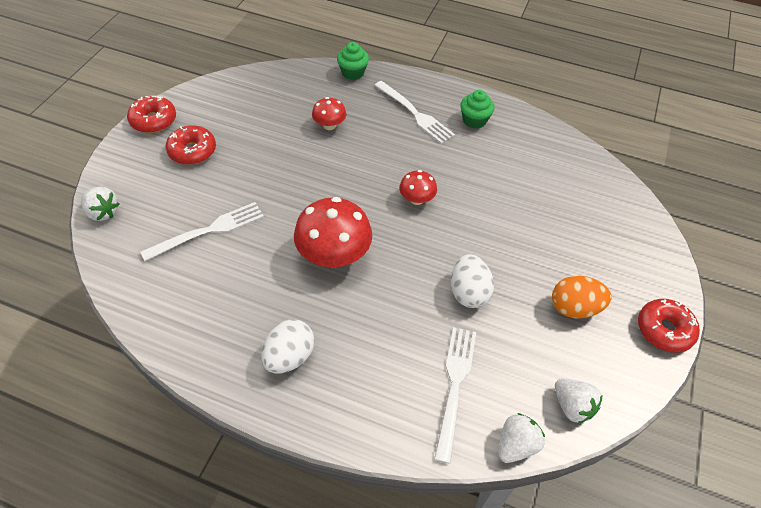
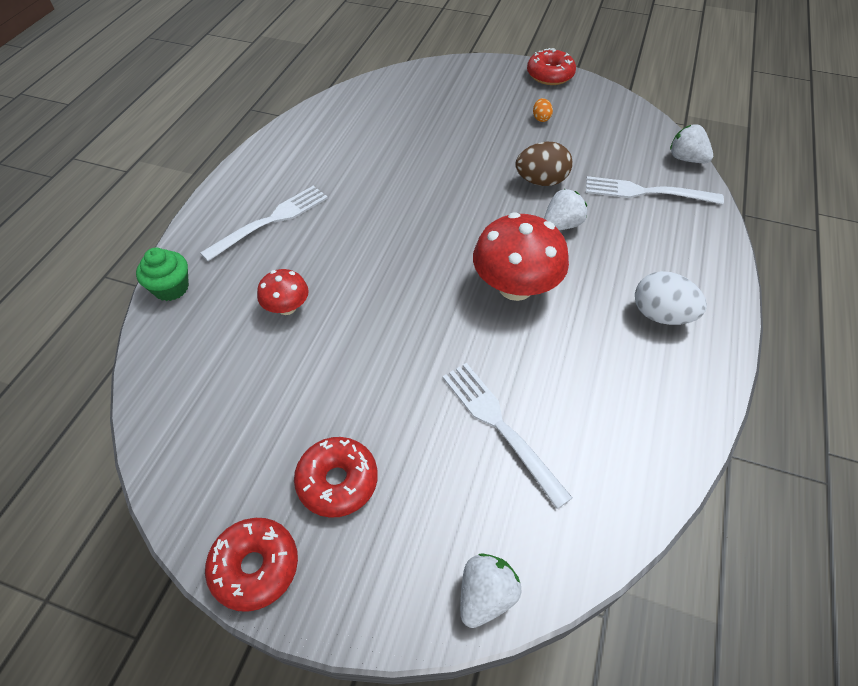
camera: 90 degrees left, 0 degrees up
(416, 199) = (420, 218): red mushroom -> none
(468, 292) = (541, 181): white egg -> brown egg
(474, 120) = (288, 170): green cupcake -> none
(572, 406) = (638, 127): white strawberry -> white strawberry (561, 225)
(574, 308) = (541, 118): orange egg -> orange egg, size x0.51

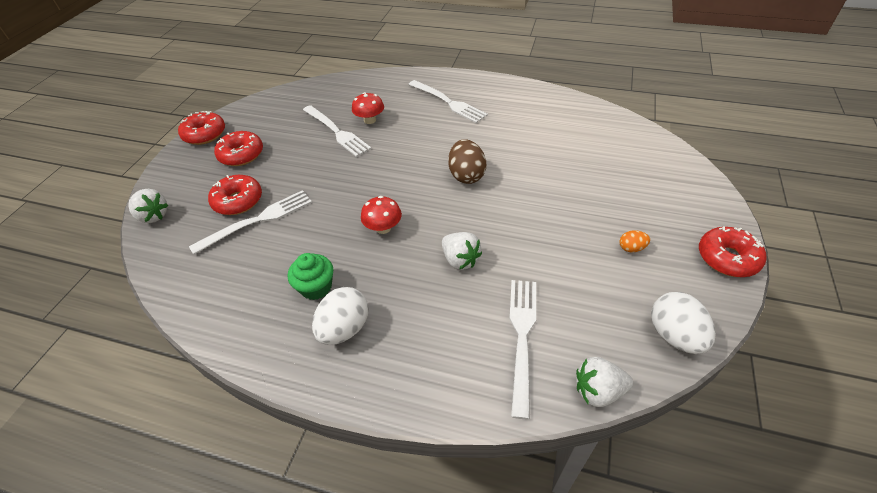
camera: 90 degrees right, 5 degrees down
(171, 288) = (388, 77): green cupcake -> green cupcake (316, 287)
(307, 347) = (337, 132): none -> white fork
(457, 462) = (238, 201): none -> red donut
(515, 287) = (383, 228): red mushroom -> red mushroom, size x0.53
(541, 181) = (522, 246): brown egg -> brown egg (466, 175)
(629, 115) = (674, 335): none -> white egg
(686, 159) = (598, 391): white strawberry -> white strawberry turned 135 degrees counterclockwise

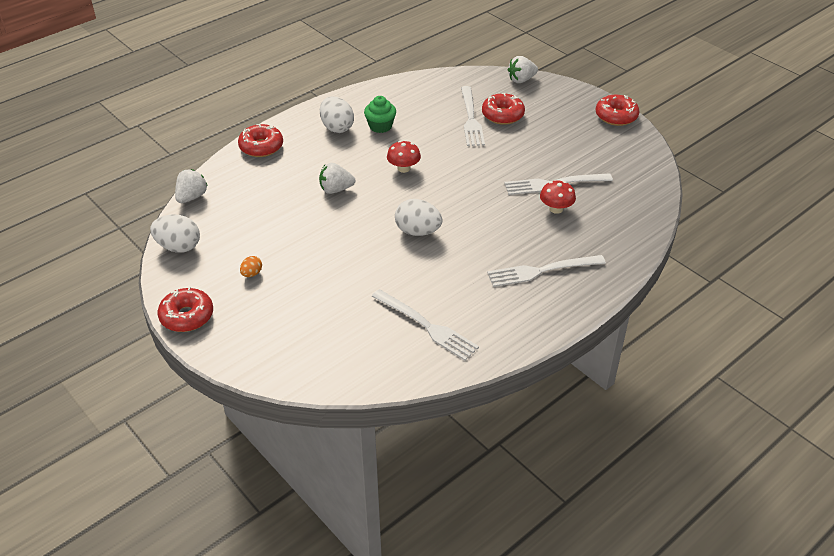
camera: 120 degrees right, 5 degrees down
(241, 155) = (565, 128): red donut -> red donut (261, 147)
(466, 175) = (418, 231): brown egg -> white egg
(522, 337) = (253, 187): white fork -> white fork (427, 326)

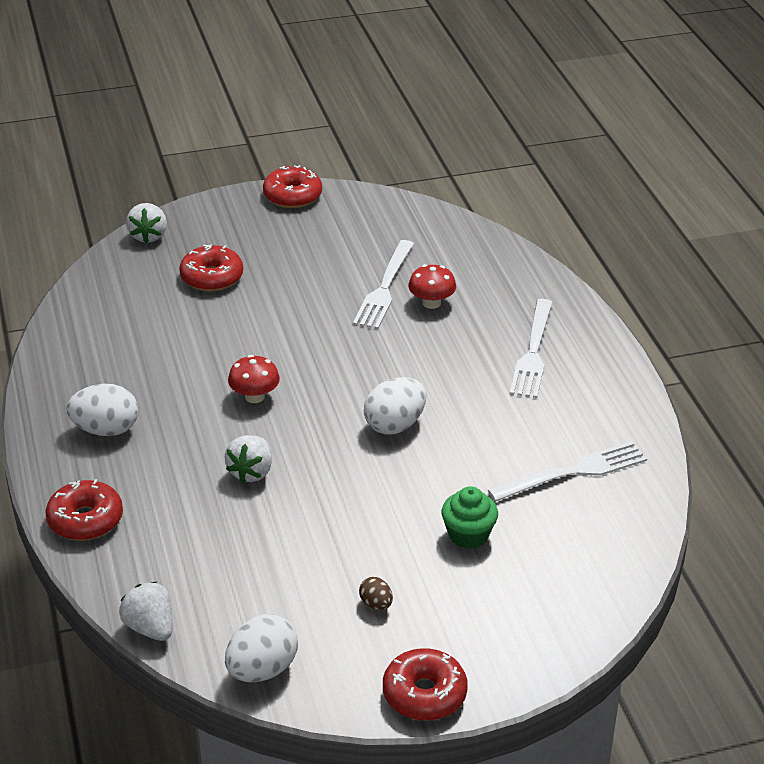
camera: 65 degrees left, 5 degrees down
(252, 274) = (376, 604): orange egg -> brown egg
(380, 126) = (140, 388): green cupcake -> green cupcake (468, 535)
(471, 119) = (196, 305): white fork -> none

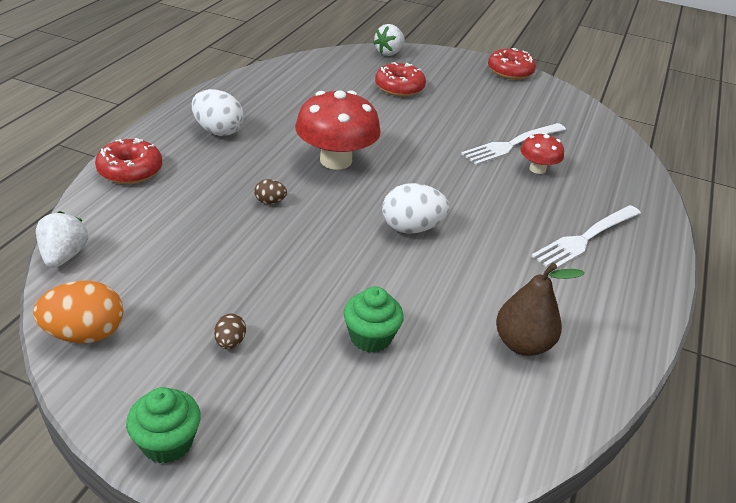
camera: 35 degrees right, 0 degrees up
(251, 472) = (270, 201): white strawberry -> brown egg
(254, 396) = (336, 160): red mushroom -> red mushroom, size x1.88
(262, 670) = (85, 334): white egg -> orange egg
(424, 694) = (167, 443): red donut -> green cupcake
(574, 472) = (522, 344): white fork -> brown pear

